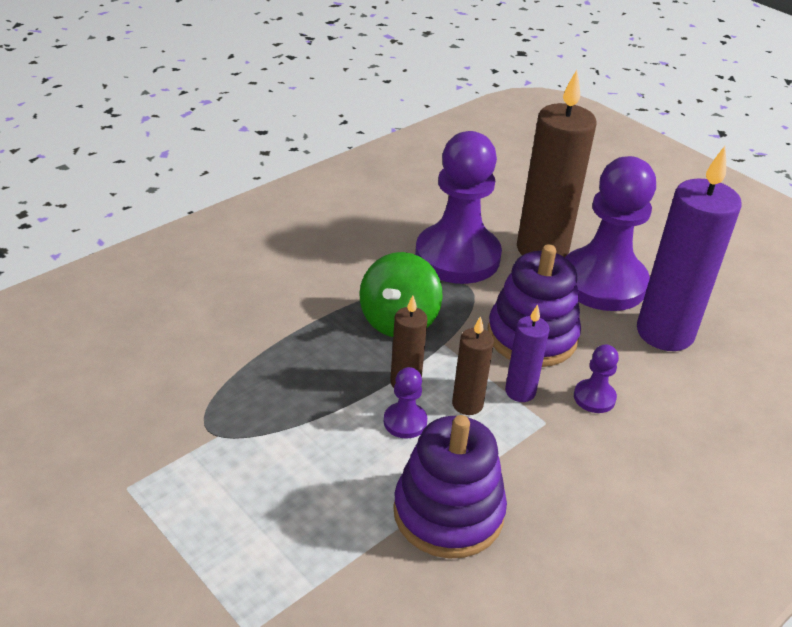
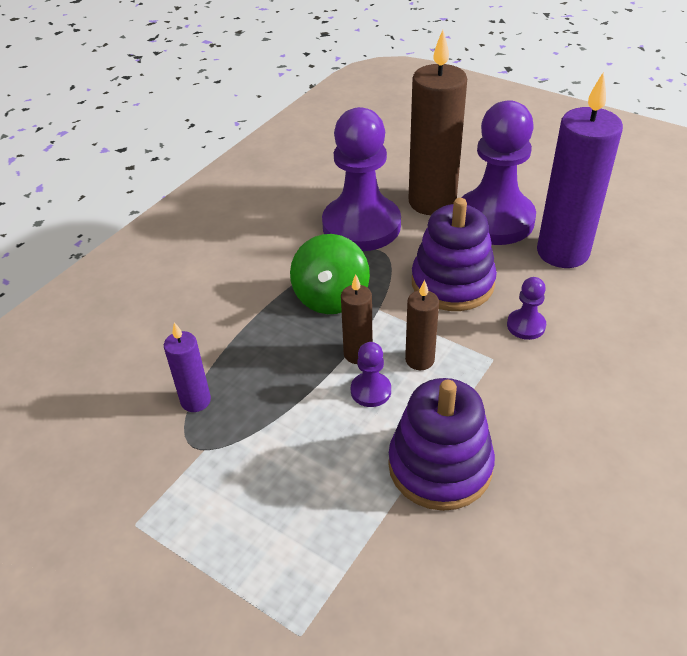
camera: 10 degrees left, 5 degrees up
(520, 391) = (461, 336): purple candle -> purple candle (196, 401)

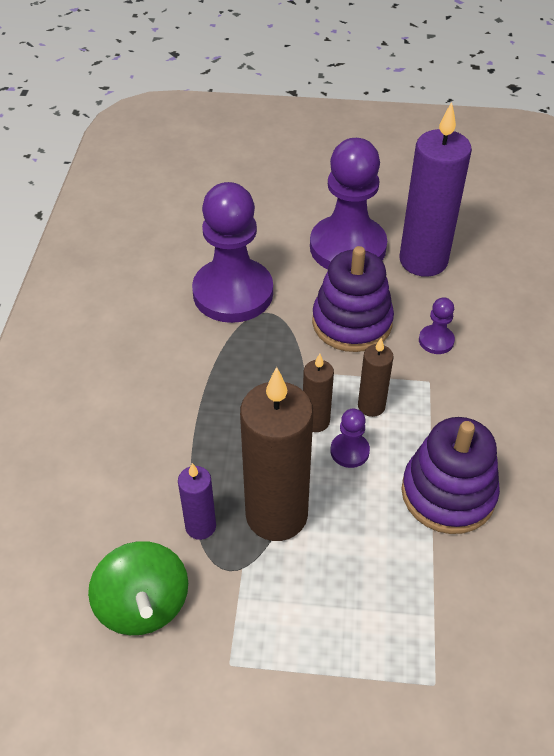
camera: 30 degrees left, 5 degrees up
(331, 297) = (254, 376): green spinning top -> green spinning top (143, 605)
(432, 202) = (281, 247): brown candle -> brown candle (276, 515)

